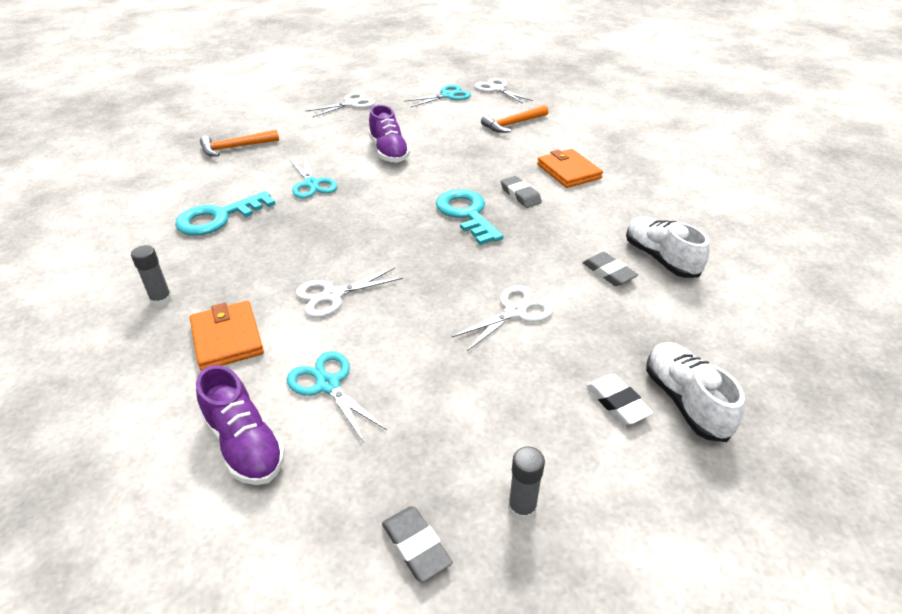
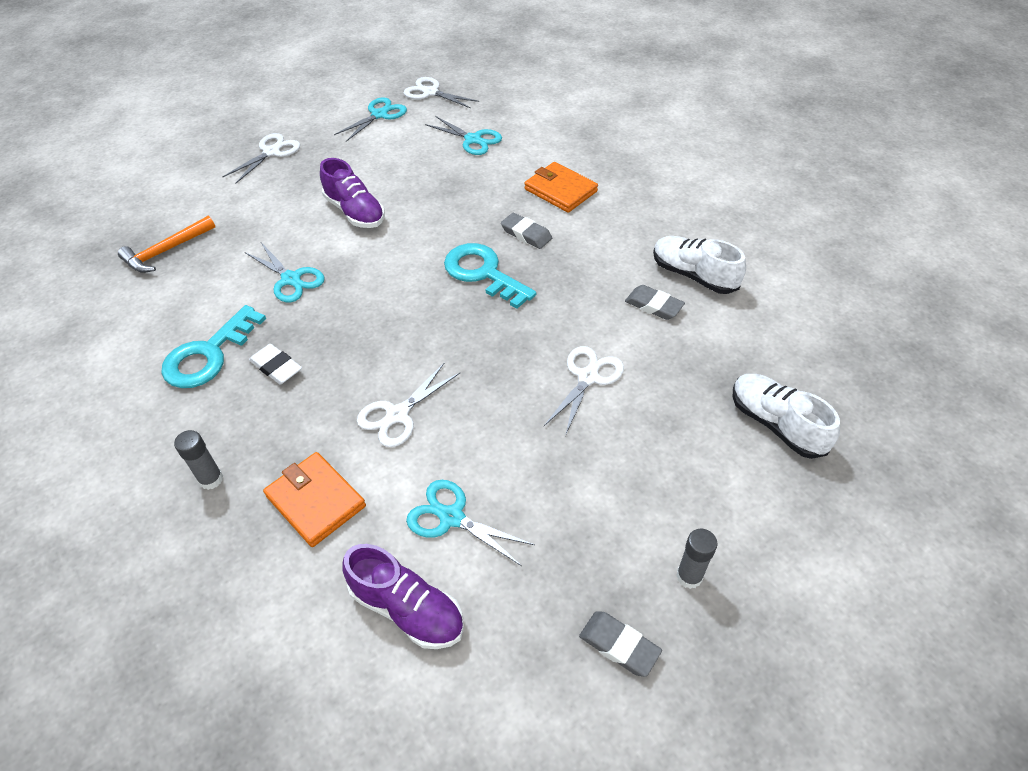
camera: 20 degrees left, 10 degrees up
(513, 124) = (473, 139): orange hammer -> turquoise scissors
(617, 402) = (721, 445): white eraser -> white eraser (276, 367)

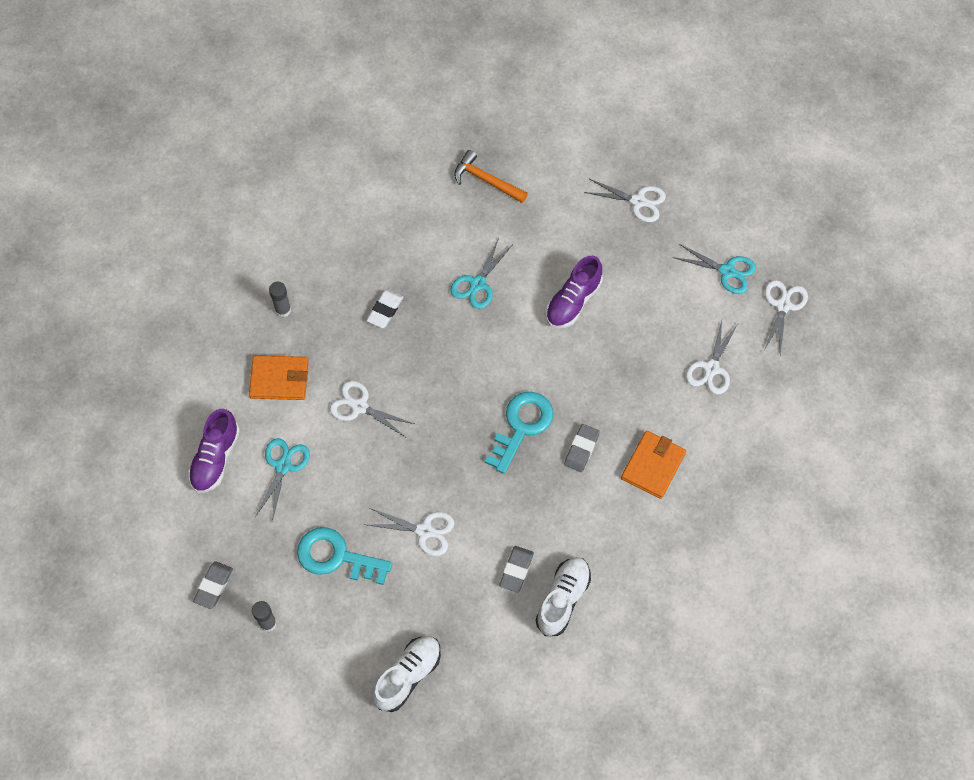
camera: 75 degrees right, 15 degrees up
(208, 355) = (386, 260): turquoise key -> turquoise key (336, 557)
(316, 501) = (279, 379): orange wallet -> orange wallet turned 60 degrees clockwise
(473, 139) = (711, 368): turquoise scissors -> white scissors

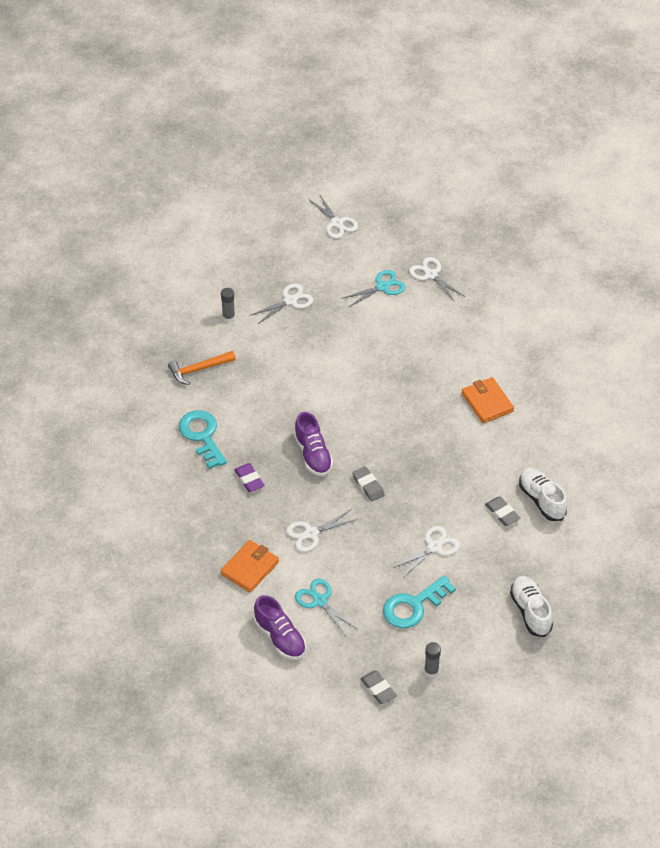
camera: 55 degrees left, 15 degrees down
(283, 310) = (196, 537): grey glue stick -> grey glue stick (228, 317)
(385, 310) = (249, 479): white eraser -> purple eraser
(477, 284) = (275, 418): turquoise scissors -> none
(521, 426) = (402, 453): turquoise key -> turquoise key (202, 436)
(573, 301) = (334, 376): purple shoe -> purple shoe (313, 454)
(581, 449) = (445, 432): grey eraser -> grey eraser (368, 485)
(711, 368) = (444, 334): white scissors -> white scissors (337, 223)

